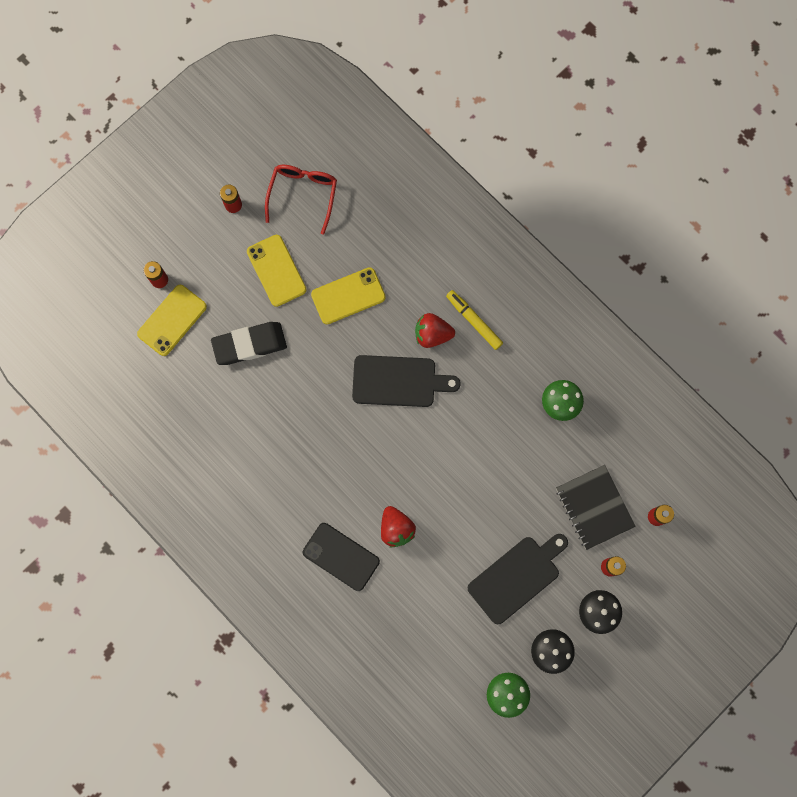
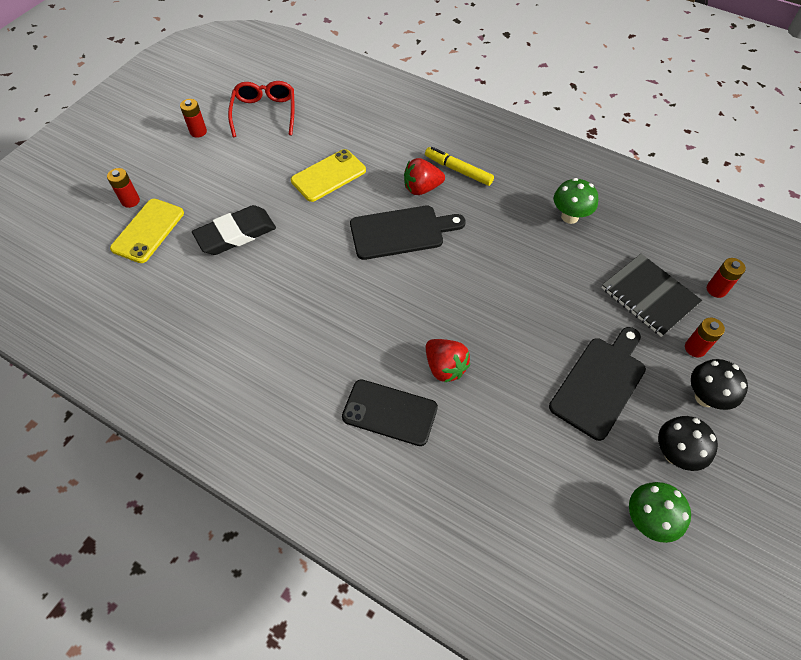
camera: 15 degrees left, 20 degrees down
(276, 270) = (251, 170): yellow phone -> none

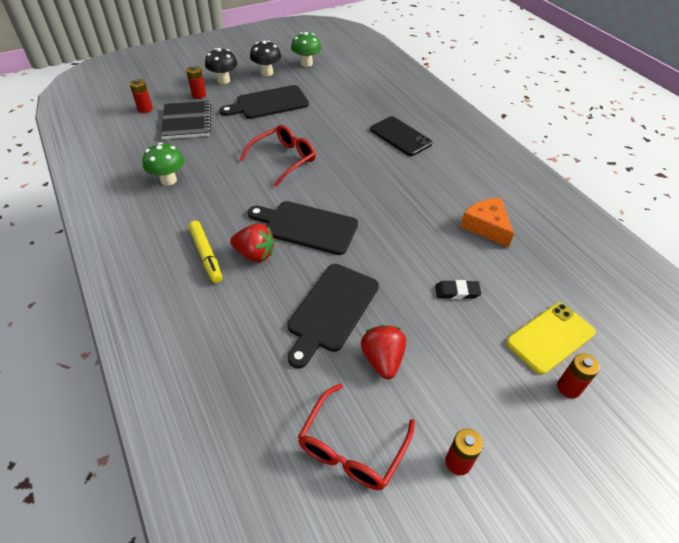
camera: 150 degrees left, 10 degrees down
(230, 316) = (486, 226): none -> orange cheese
(236, 234) = (457, 292): black eraser -> black eraser, size x0.52
(328, 175) = (331, 310): yellow phone -> black cutting board
(445, 367) = (349, 141): red strawberry -> red strawberry (382, 360)
(492, 298) = (284, 159): none -> red glasses

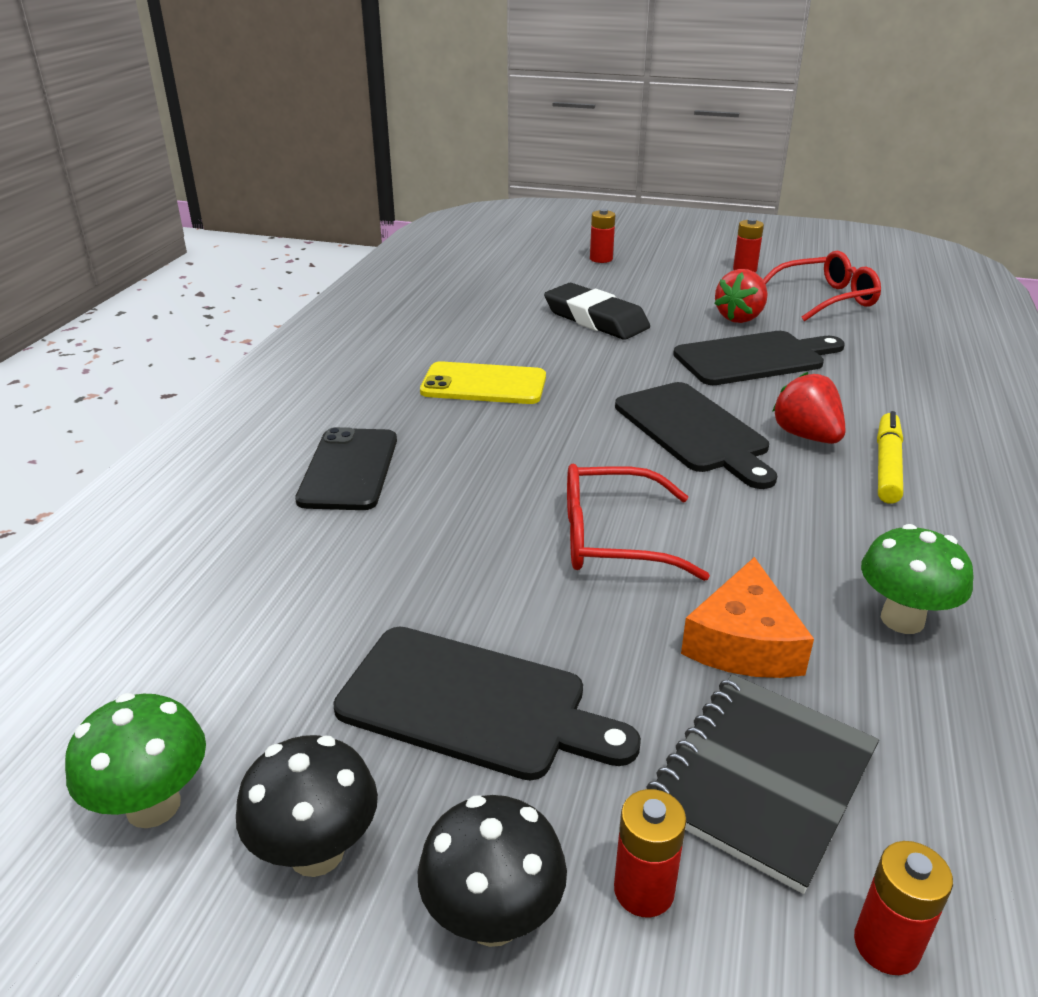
camera: 135 degrees left, 15 degrees down
(457, 292) = (595, 319): black eraser -> black eraser, size x1.91
(486, 226) = (464, 338): orange cheese -> orange cheese (744, 642)
(550, 337) = (564, 275): yellow phone -> yellow phone (483, 384)

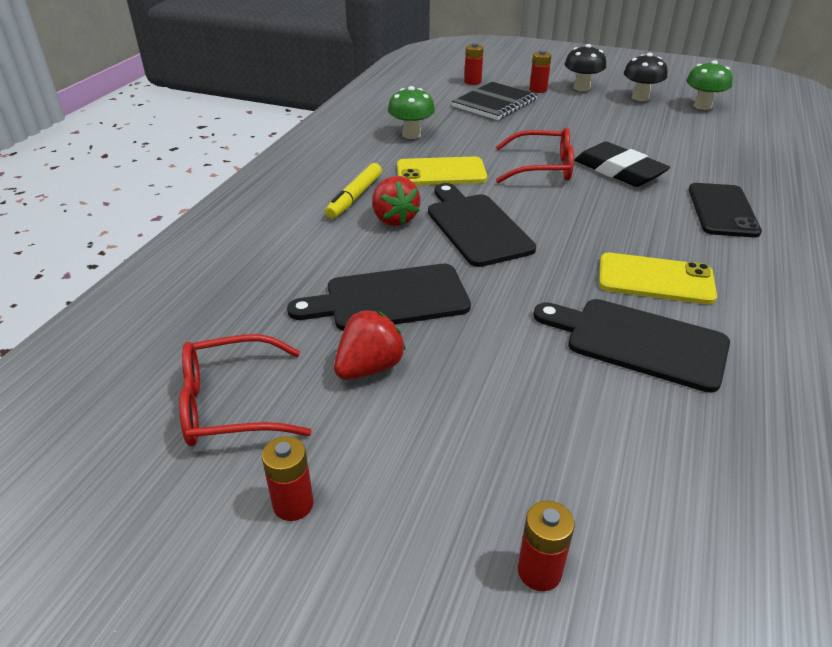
camera: 175 degrees left, 5 degrees up
(472, 704) = (601, 121): black cutting board -> black cutting board (638, 342)
(595, 319) = (551, 376): black eraser -> black eraser (619, 170)
(744, 642) = (486, 131): orange cheese -> none
(785, 519) = (441, 172): none -> yellow phone

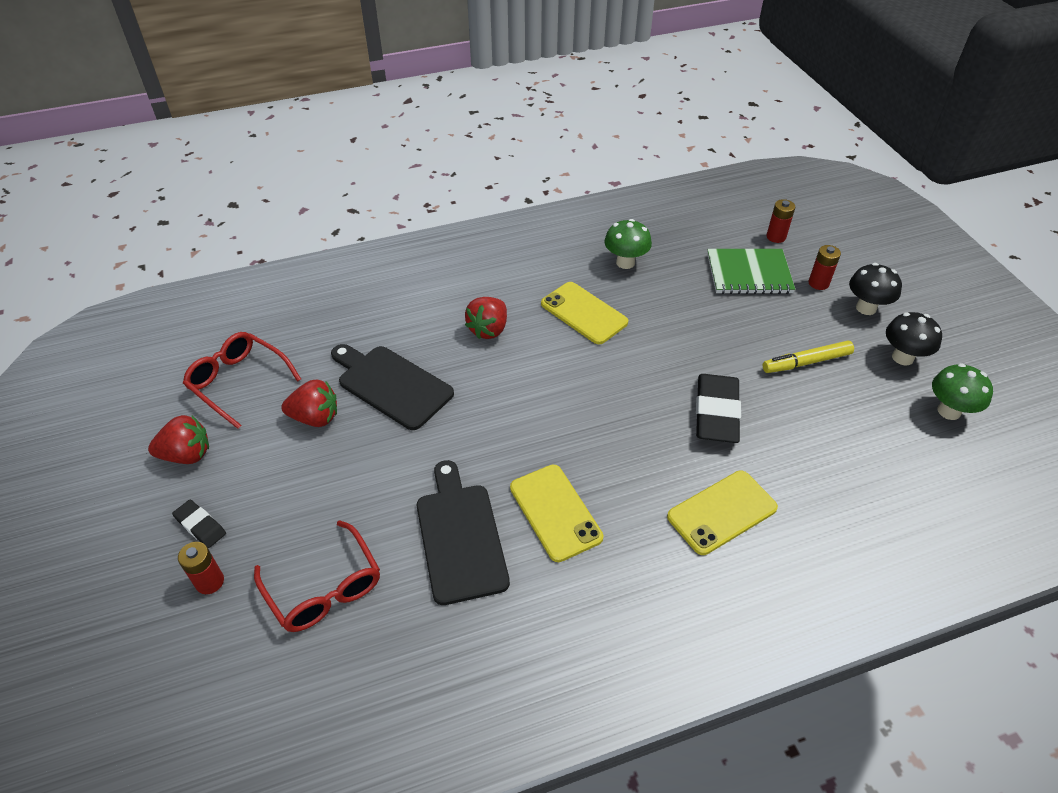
camera: 50 degrees right, 10 degrees up
(293, 504) = (187, 455): red battery -> red strawberry
(354, 197) = (496, 293): yellow marker -> yellow marker (806, 362)
(433, 542) = (200, 526): none -> black eraser
(476, 226) = (524, 376): black cutting board -> none
(494, 103) = (749, 274): black notebook -> green notebook
(542, 168) = (662, 364): red glasses -> red glasses (324, 588)
(722, 210) = (722, 512): black phone -> yellow phone

